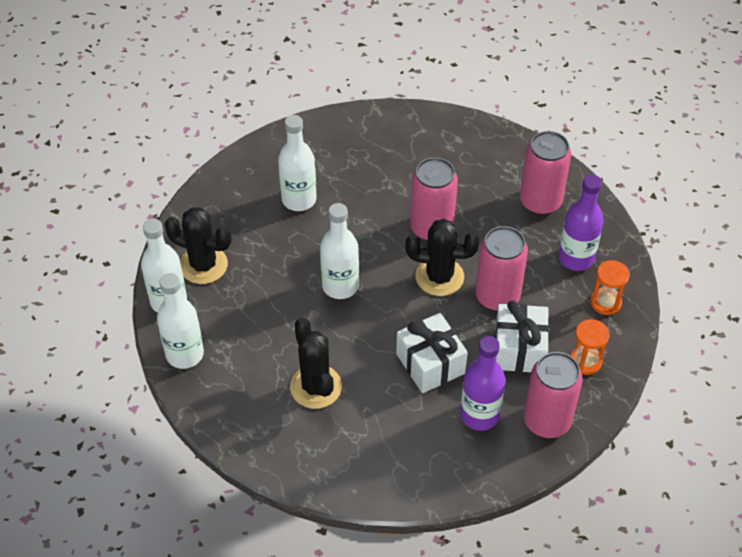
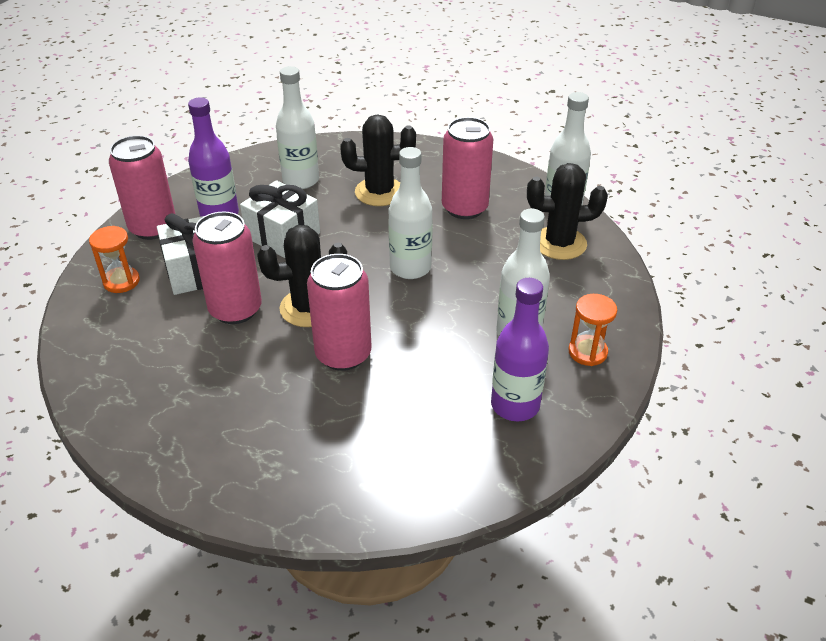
camera: 155 degrees right, 10 degrees down
(185, 354) = (510, 180): white bottle -> white bottle (301, 180)
(316, 387) = (379, 192): black cactus -> black cactus turned 45 degrees counterclockwise
(540, 201) = (214, 433): pink can -> pink can (464, 208)
(576, 258) = (150, 378): purple bottle -> purple bottle (515, 405)
(605, 302) = (105, 342): orange hourglass -> orange hourglass (587, 352)

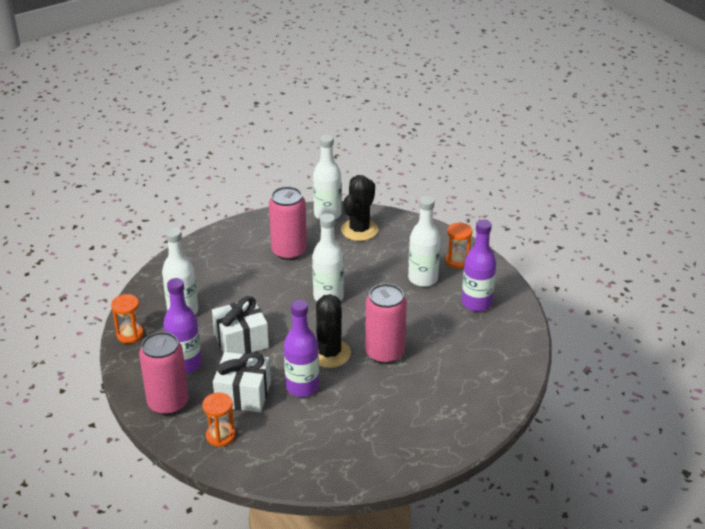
camera: 60 degrees left, 5 degrees down
(235, 309) = (302, 387): pink can -> purple bottle
(241, 164) = (130, 334): none -> orange hourglass
(379, 192) = (235, 280): black cactus -> none

